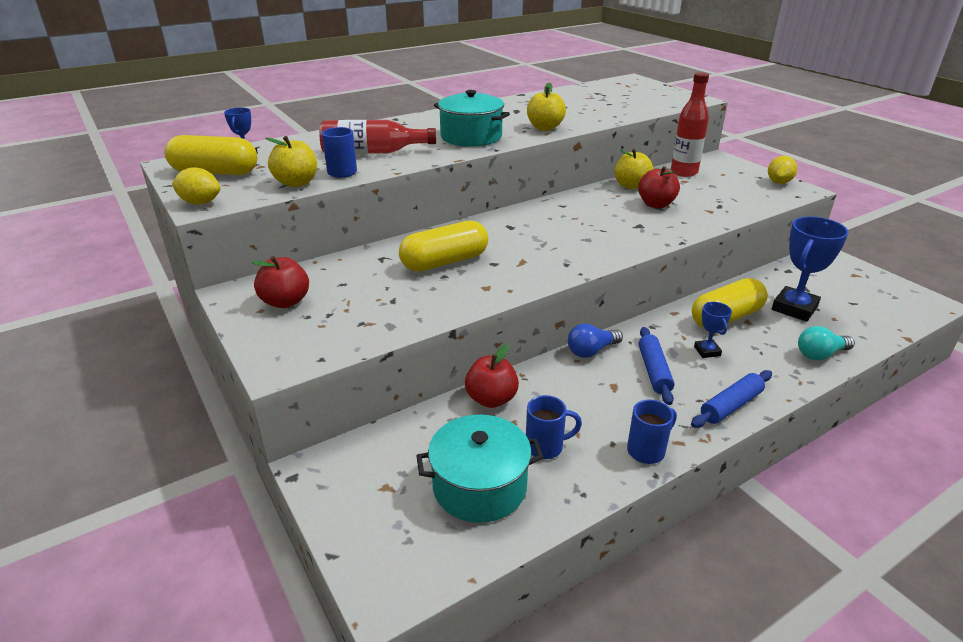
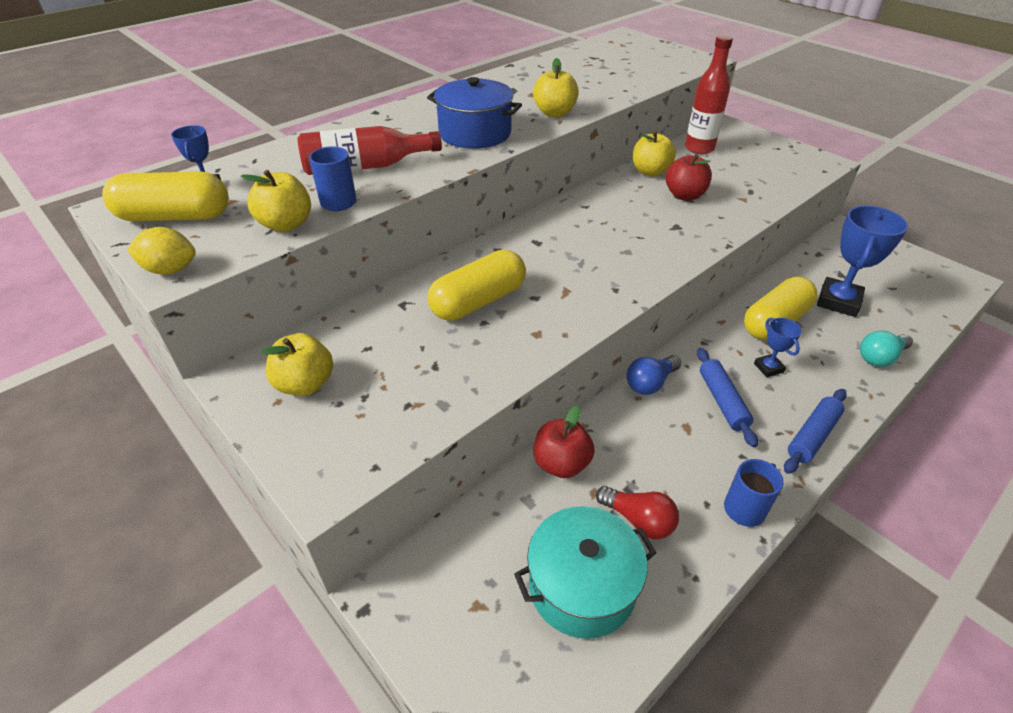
camera: 10 degrees left, 10 degrees up
(285, 302) = (305, 384): red apple -> yellow apple
(471, 137) = (475, 133): turquoise pot -> blue pot
(546, 447) = (638, 520): blue mug -> red light bulb
(778, 182) = (799, 154): yellow lemon -> none

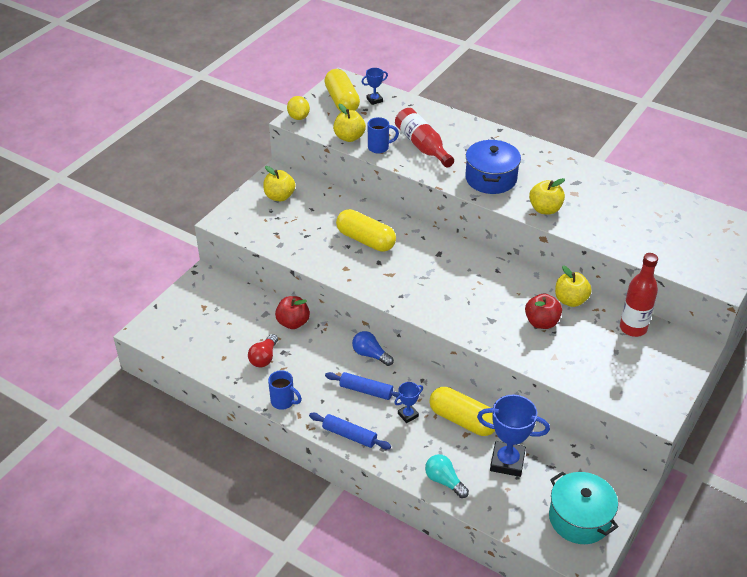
camera: 75 degrees right, 0 degrees up
(582, 586) = (221, 340): turquoise pot -> turquoise pot (579, 518)
(722, 401) = (366, 390): blue rolling pin -> blue rolling pin turned 45 degrees clockwise

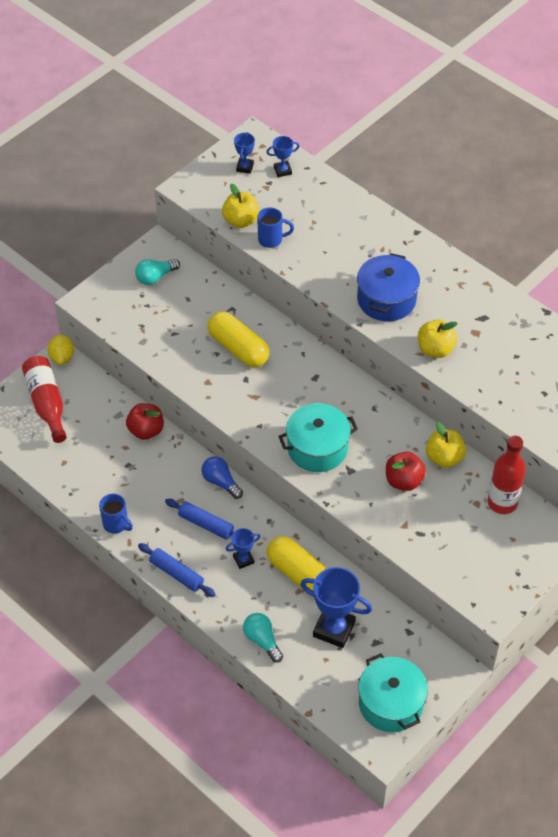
camera: 10 degrees right, 10 degrees up
(264, 357) = (106, 469): red light bulb -> none
(279, 196) = (155, 277): yellow apple -> turquoise light bulb
(298, 117) = (190, 184): yellow lemon -> yellow lemon (62, 357)
(342, 101) = (245, 167): yellow capsule -> blue trophy
(422, 146) = (321, 244): red bottle -> red bottle (47, 403)
(457, 307) = (317, 448): none -> turquoise pot

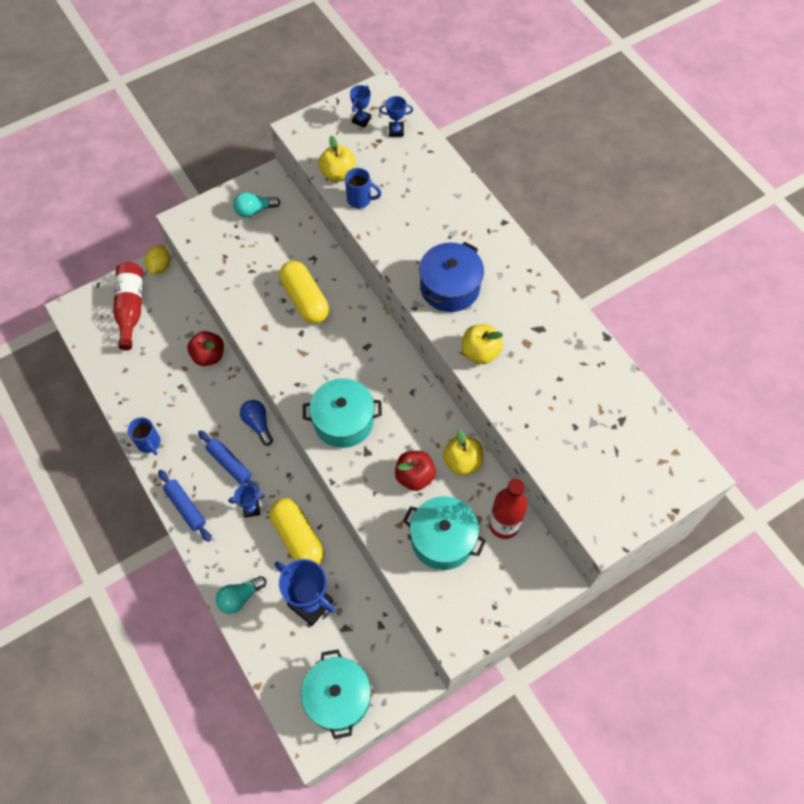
camera: 15 degrees right, 10 degrees up
(262, 640) = (240, 597): turquoise light bulb -> turquoise light bulb turned 105 degrees counterclockwise
(450, 528) = (443, 539): none -> turquoise pot

